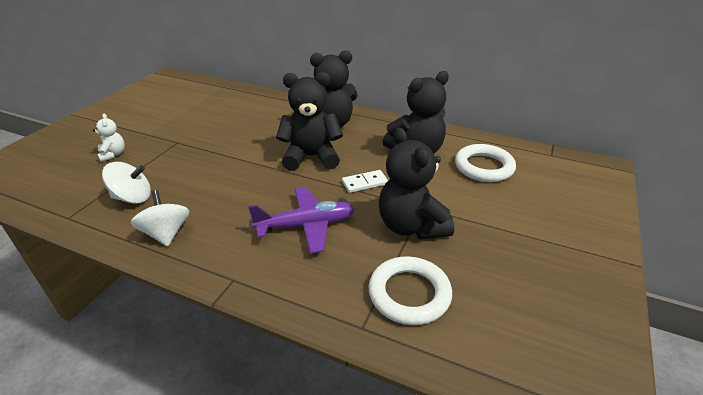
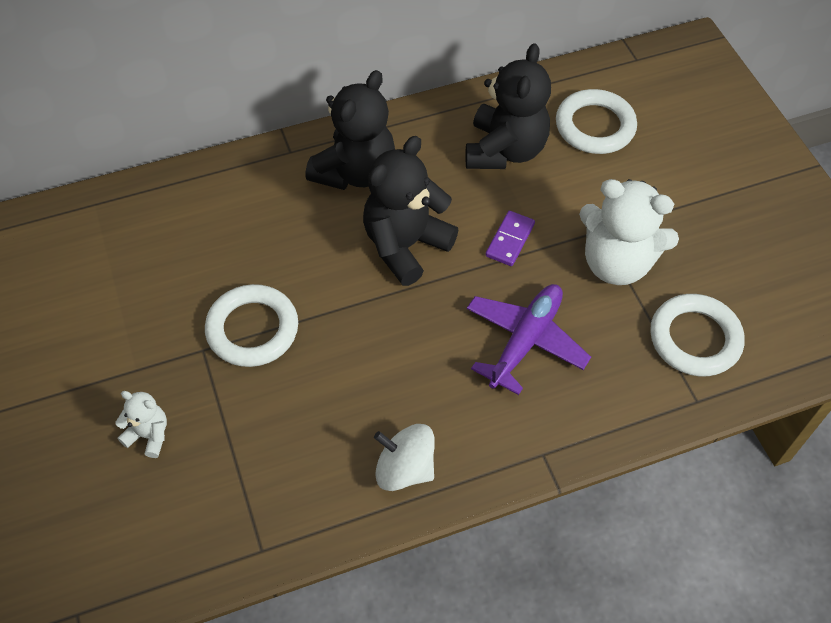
camera: 45 degrees left, 20 degrees up
(133, 198) = (291, 465): white spinning top -> none
(204, 147) = (252, 329): none -> white ring
(364, 183) = (509, 240): white domino -> purple domino
(411, 226) = (616, 263): black teddy bear -> white teddy bear

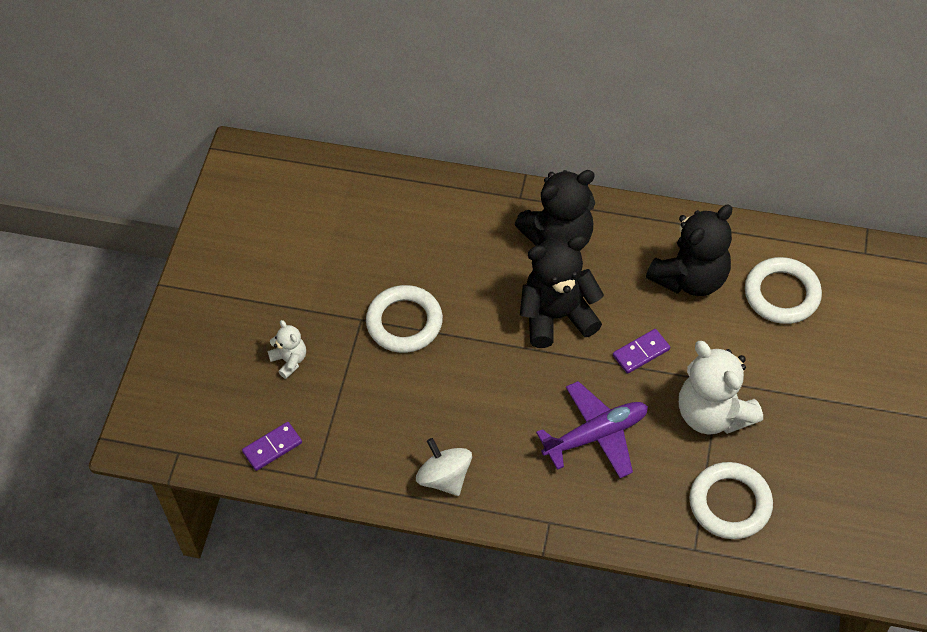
camera: 35 degrees right, 0 degrees up
(190, 544) = (272, 447): none -> purple domino

